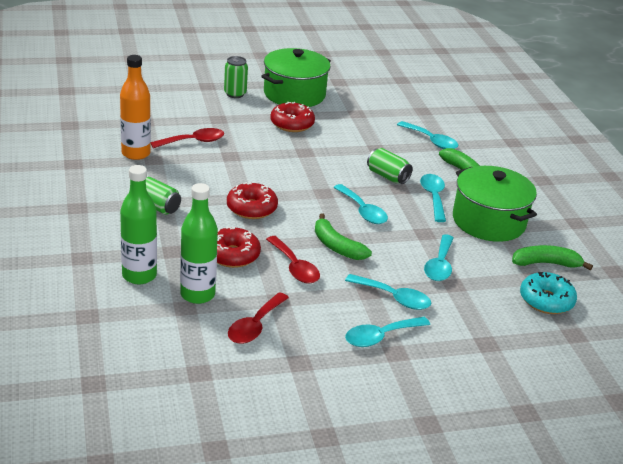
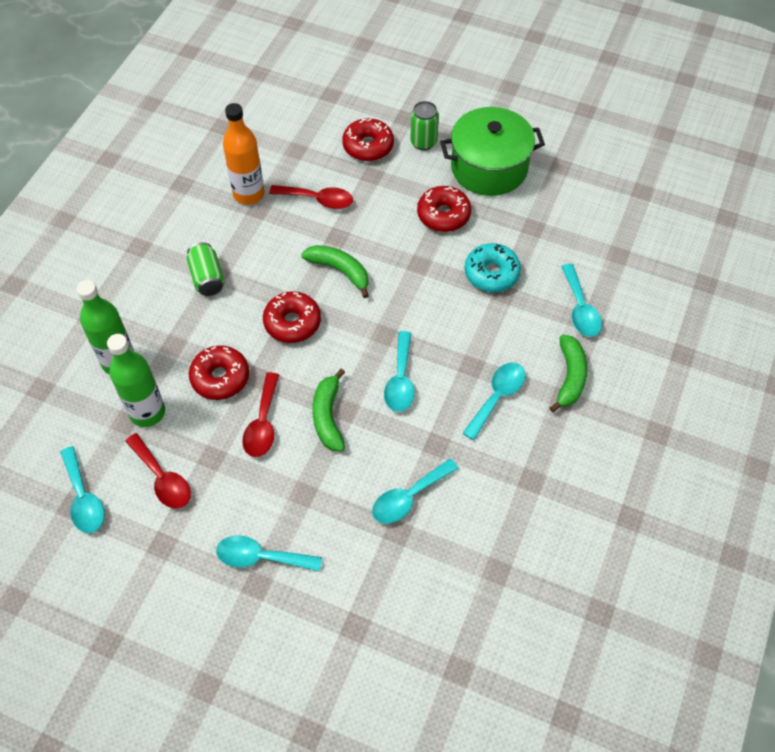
camera: 40 degrees right, 25 degrees up
(197, 106) = (368, 146): none -> red donut
(255, 326) = (162, 478): red spoon -> red spoon turned 105 degrees counterclockwise
(387, 176) = (475, 342): green can -> none
(394, 298) = (320, 515): turquoise spoon -> turquoise spoon (84, 498)
(488, 221) = (525, 463): green pot -> none
(546, 263) = (529, 558): green banana -> green banana (340, 271)
(546, 300) = (475, 608): turquoise donut -> turquoise donut (491, 273)

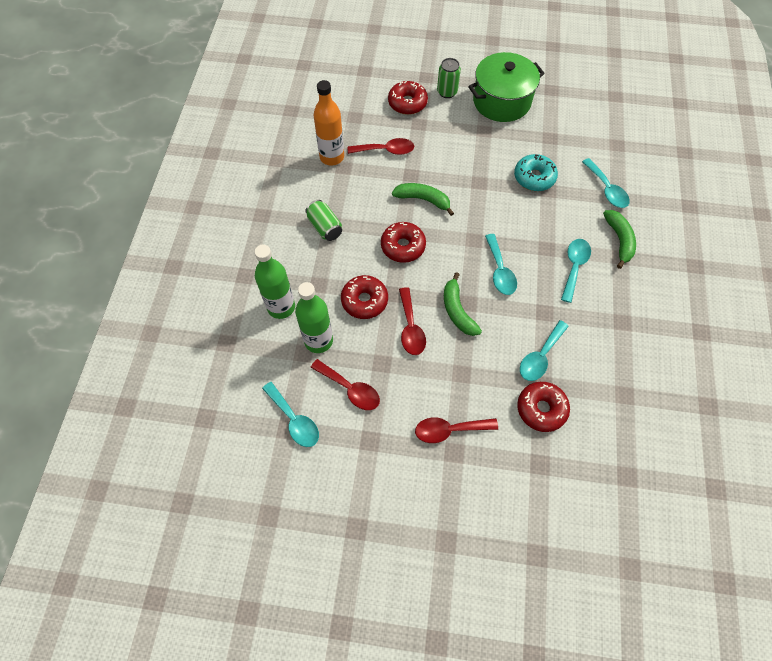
camera: 15 degrees left, 5 degrees up
(261, 557) = (449, 430): turquoise spoon -> red spoon
(443, 215) = (482, 142): red donut -> red donut (541, 409)

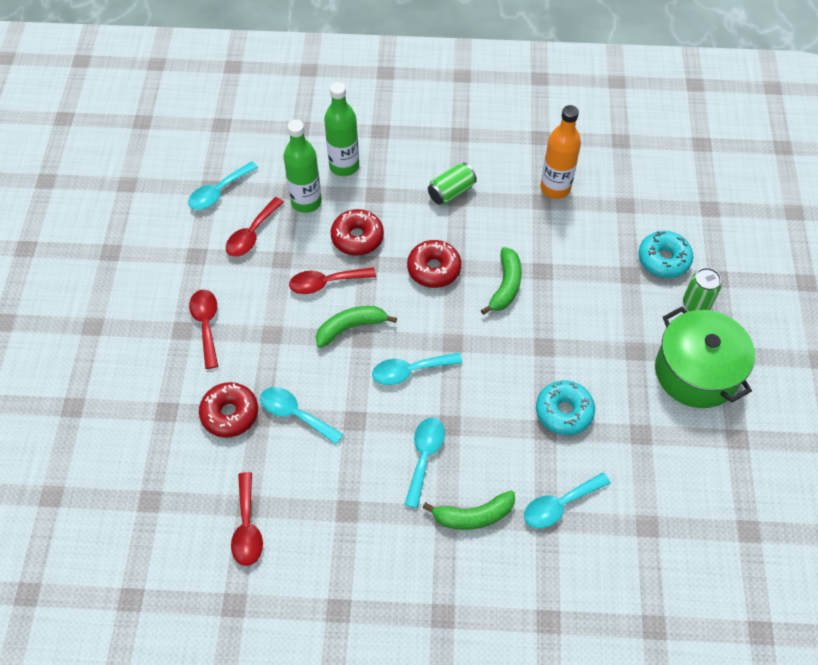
camera: 85 degrees right, 5 degrees down
(386, 150) = (577, 242): red spoon -> red spoon (247, 527)
(407, 103) = (663, 259): red donut -> turquoise donut
(574, 267) = (424, 456): turquoise spoon -> turquoise spoon turned 90 degrees counterclockwise

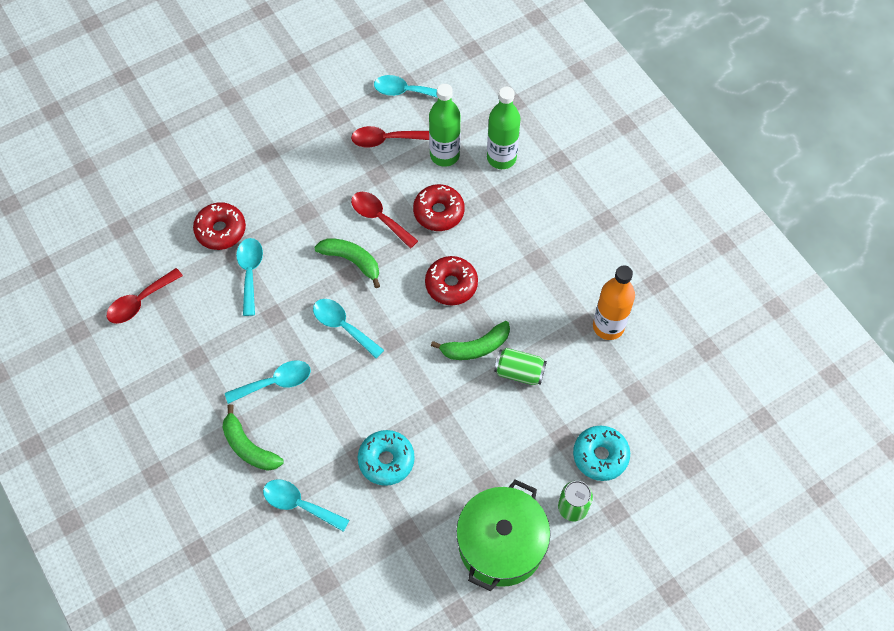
camera: 55 degrees right, 5 degrees up
(206, 324) = (283, 165): red spoon -> none
(451, 192) = (538, 250): green can -> green can (519, 372)

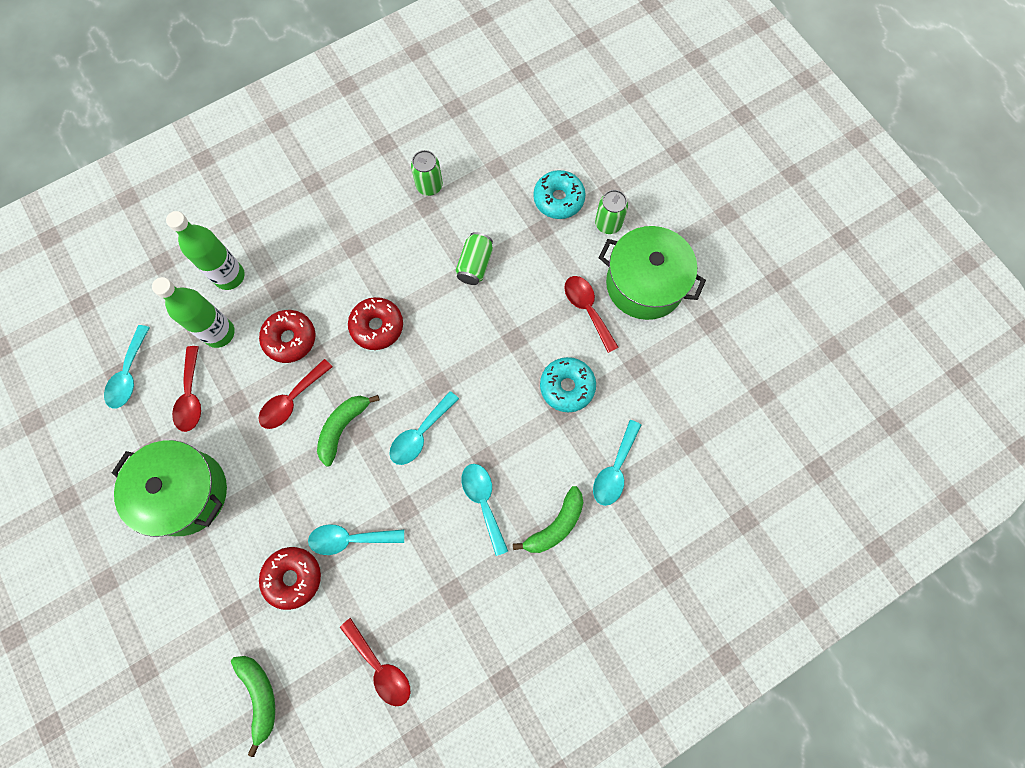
camera: 90 degrees left, 10 degrees up
(299, 144) = (185, 493): none -> green pot
(471, 483) = (587, 309): none -> red spoon
(475, 347) = (447, 304): green banana -> green banana (260, 696)
(608, 326) = (429, 186): orange bottle -> green can

